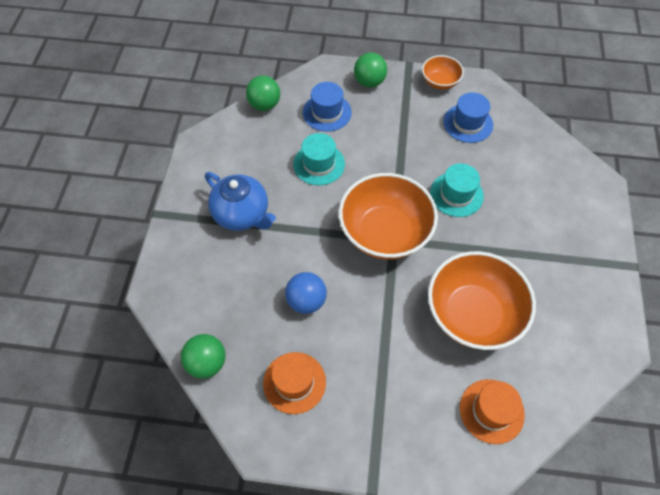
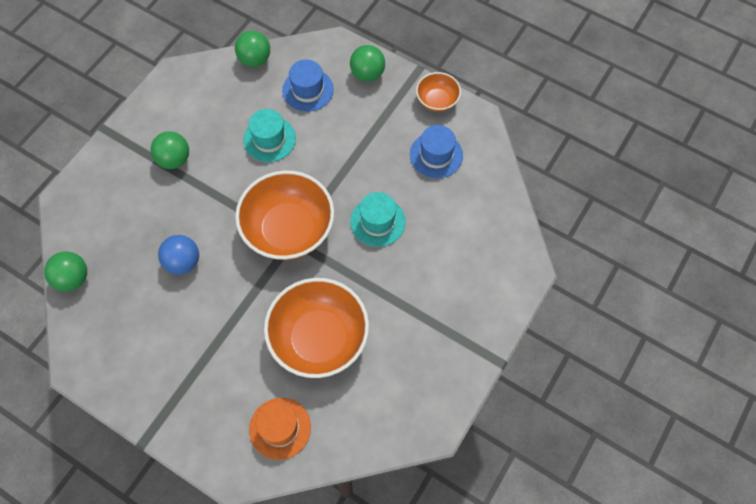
camera: 25 degrees right, 5 degrees up
(242, 214) = (174, 159): blue teapot -> green ball
(294, 382) = (132, 327): orange hat -> none

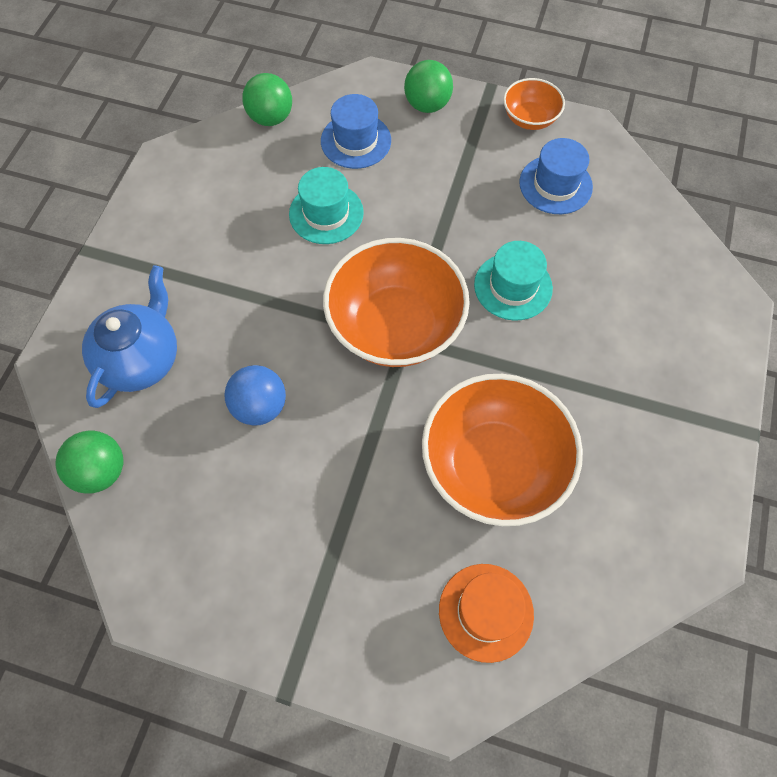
camera: 15 degrees left, 0 degrees up
(118, 212) = (142, 359): none -> blue teapot
(174, 159) = (201, 269): green ball -> none

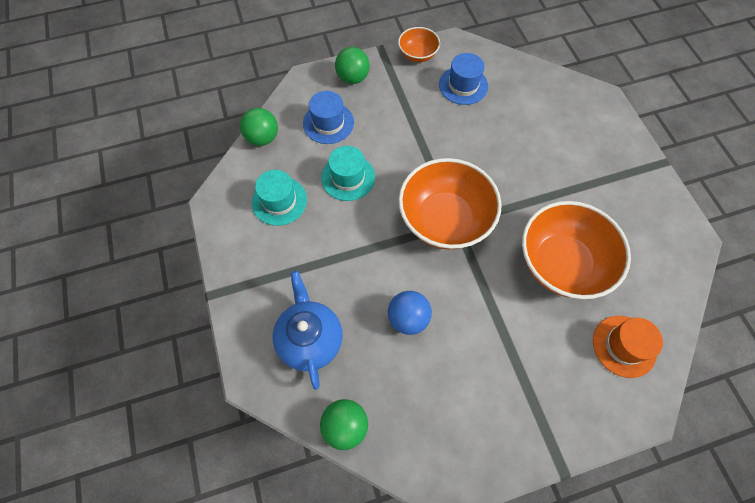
camera: 35 degrees left, 0 degrees up
(513, 286) = (488, 157): turquoise hat -> turquoise hat (279, 201)

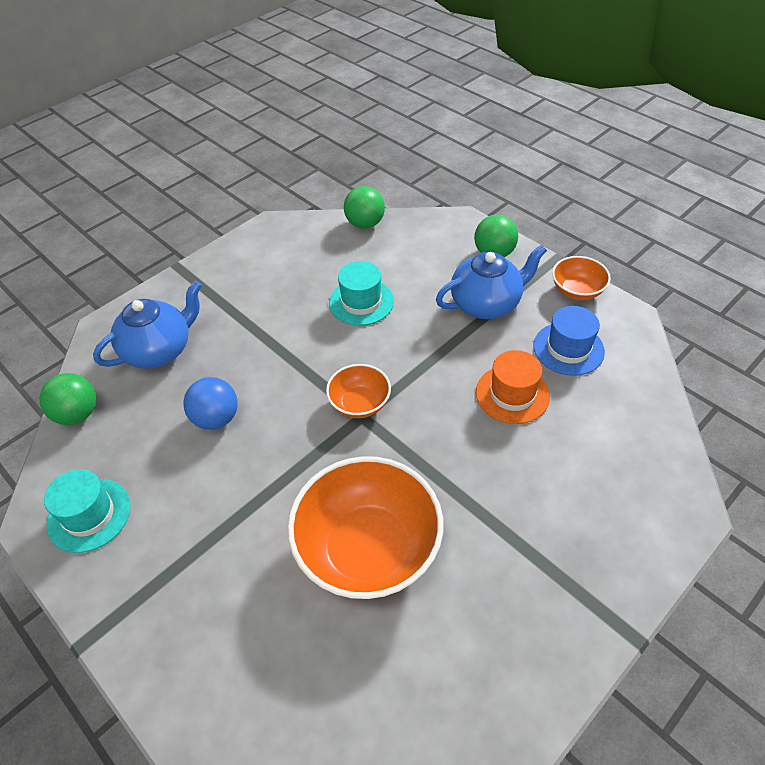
camera: 65 degrees right, 15 degrees down
(279, 201) = (300, 265): turquoise hat -> turquoise hat (89, 515)
(328, 123) = (419, 260): blue hat -> none
(398, 106) = (486, 304): none -> blue teapot
(444, 219) = (359, 403): orange bowl -> orange bowl, size x0.50
(624, 346) = (280, 669): orange hat -> orange hat (512, 394)

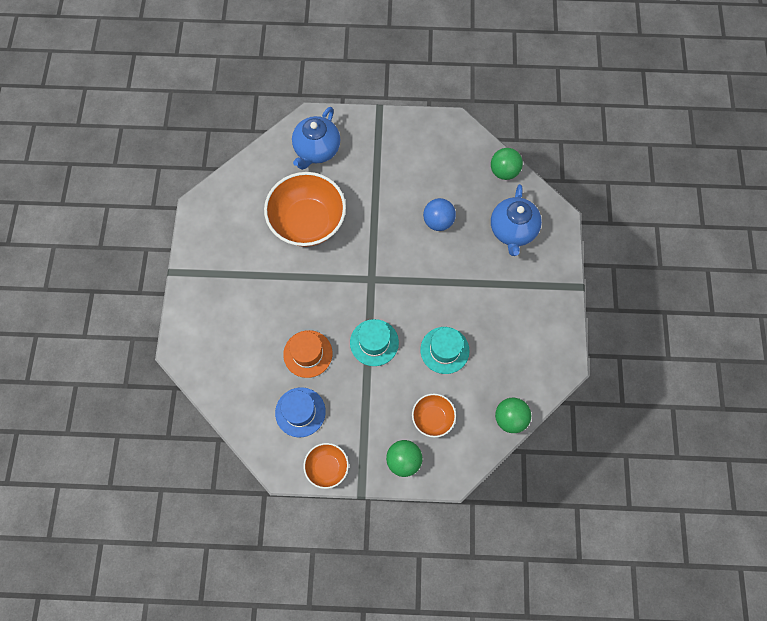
camera: 135 degrees right, 20 degrees up
(89, 515) = (437, 142): turquoise hat -> turquoise hat (374, 342)
(359, 403) = (379, 285): orange bowl -> orange bowl (432, 418)
(486, 304) = (372, 409): blue teapot -> blue teapot (317, 150)

